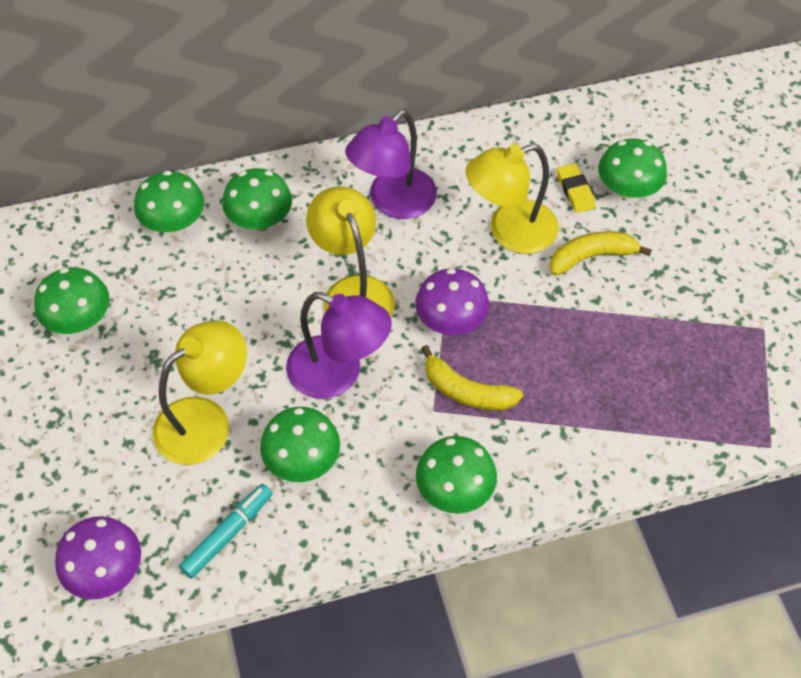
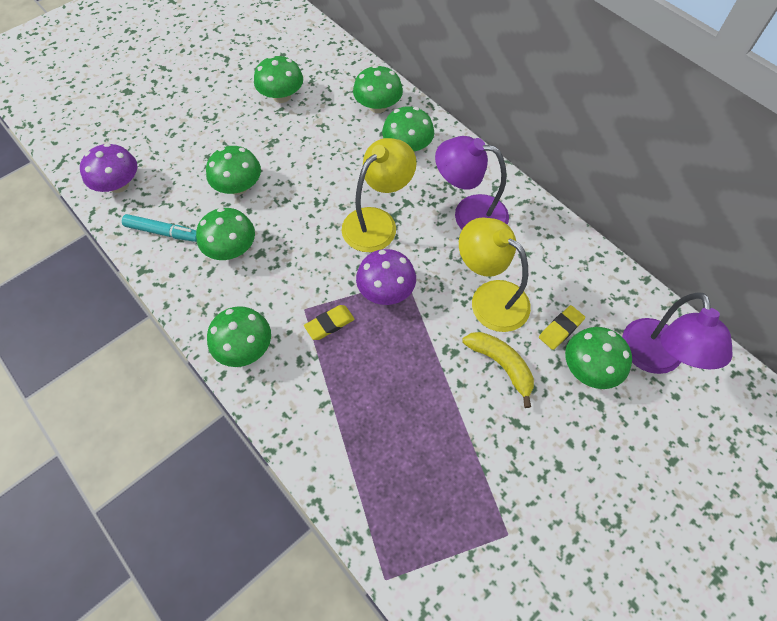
camera: 65 degrees right, 5 degrees up
(205, 420) = (238, 186): yellow lamp -> green mushroom
(338, 374) = (306, 241): purple lamp -> purple lamp (654, 359)
(466, 391) = (329, 324): yellow banana -> yellow eraser

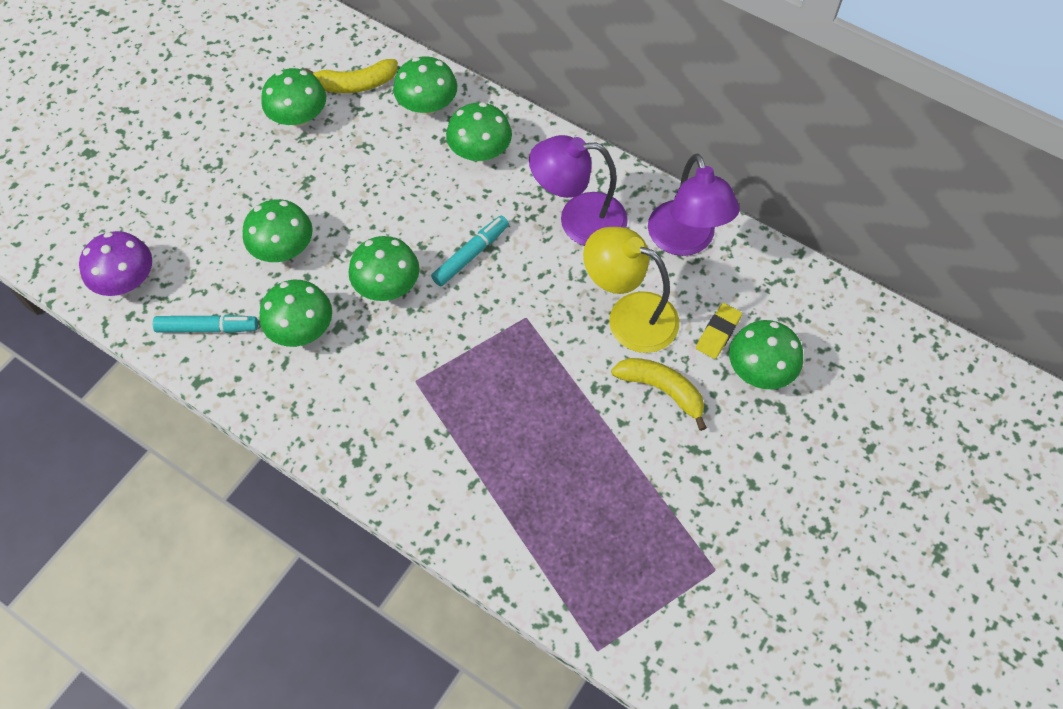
camera: 15 degrees left, 0 degrees up
(245, 347) = (359, 443): green mushroom -> green mushroom (387, 285)
(329, 324) = (451, 391): yellow eraser -> none
(330, 81) = (356, 84): none -> yellow banana
(377, 222) = (471, 255): yellow lamp -> turquoise marker
(386, 290) = (506, 335): purple mushroom -> none
(654, 359) = (828, 342): purple lamp -> purple lamp (685, 241)

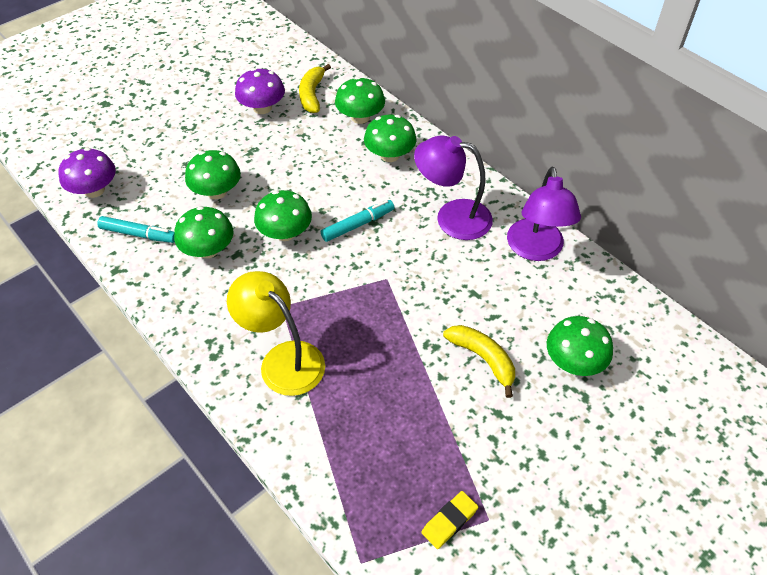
camera: 15 degrees right, 10 degrees down
(299, 117) = (262, 108): green mushroom -> purple mushroom
(356, 84) = (312, 94): yellow banana -> yellow banana turned 90 degrees clockwise
(629, 316) = (472, 296): yellow lamp -> yellow lamp (283, 359)
(718, 333) = (544, 325): yellow eraser -> yellow eraser (449, 521)

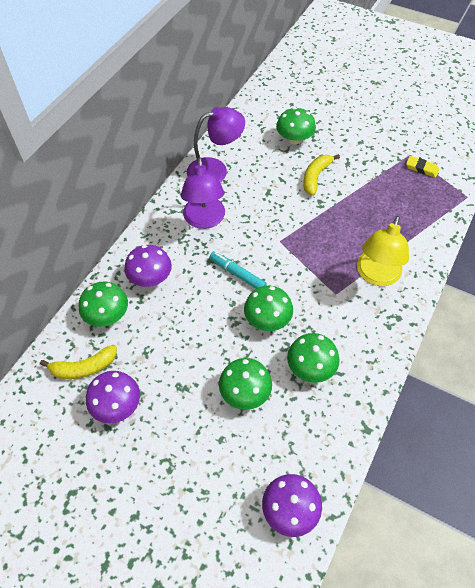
camera: 110 degrees left, 5 degrees up
(139, 234) = (322, 432): turquoise marker -> none
(389, 155) = (150, 277): green mushroom -> purple mushroom

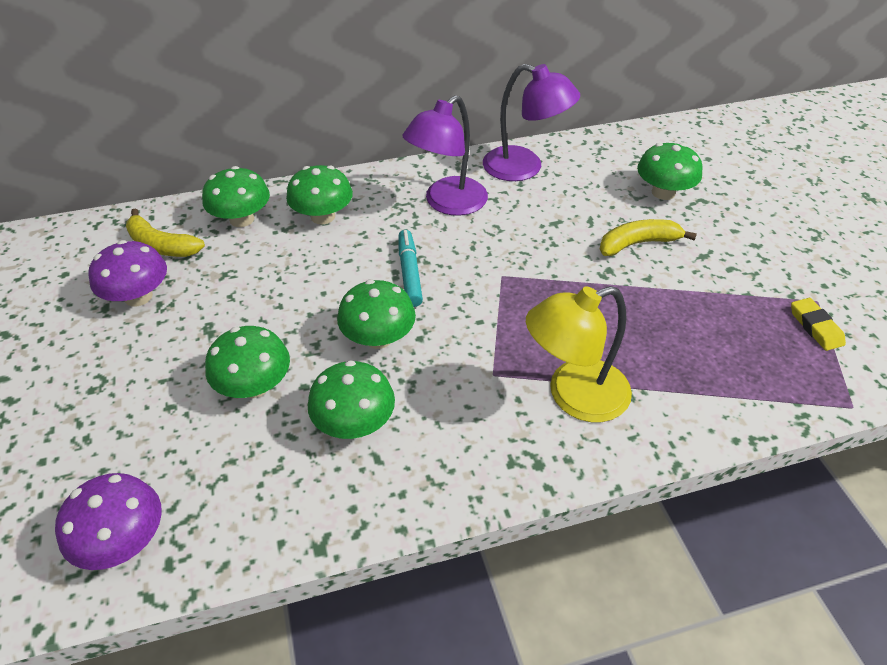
camera: 45 degrees right, 10 degrees down
(150, 277) = (323, 216): purple mushroom -> green mushroom

